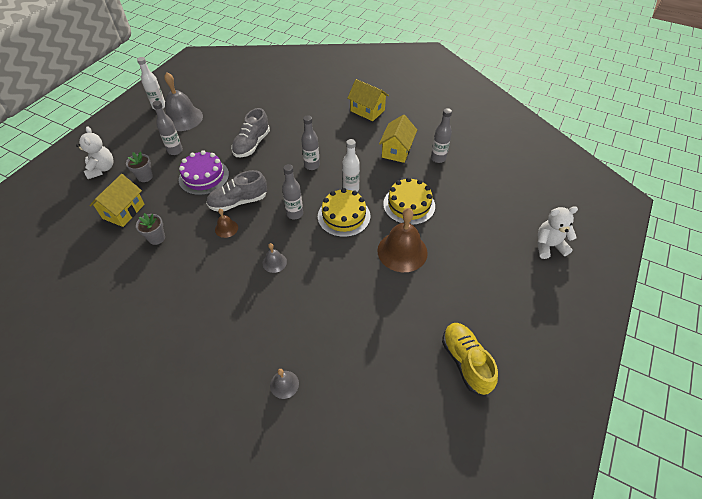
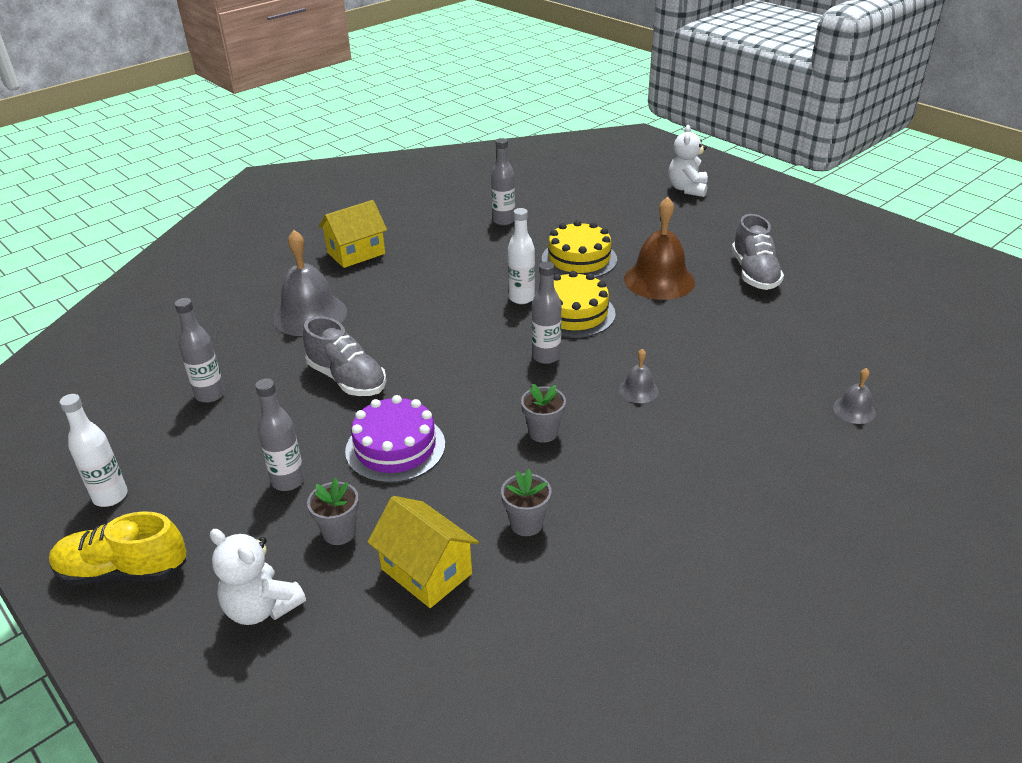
camera: 70 degrees left, 15 degrees down
(102, 169) = (262, 607): white teddy bear -> white teddy bear turned 150 degrees counterclockwise
(182, 118) = (188, 462): grey bell -> grey bell (310, 315)
(226, 228) = (543, 432): brown bell -> grey flower pot
(238, 202) = (487, 412): grey shoe -> grey shoe (754, 273)
(312, 165) = (447, 324): grey bottle -> grey bottle (210, 395)
(397, 150) = (466, 247): yellow house -> none
(465, 362) = (834, 273): yellow shoe -> yellow shoe (123, 571)

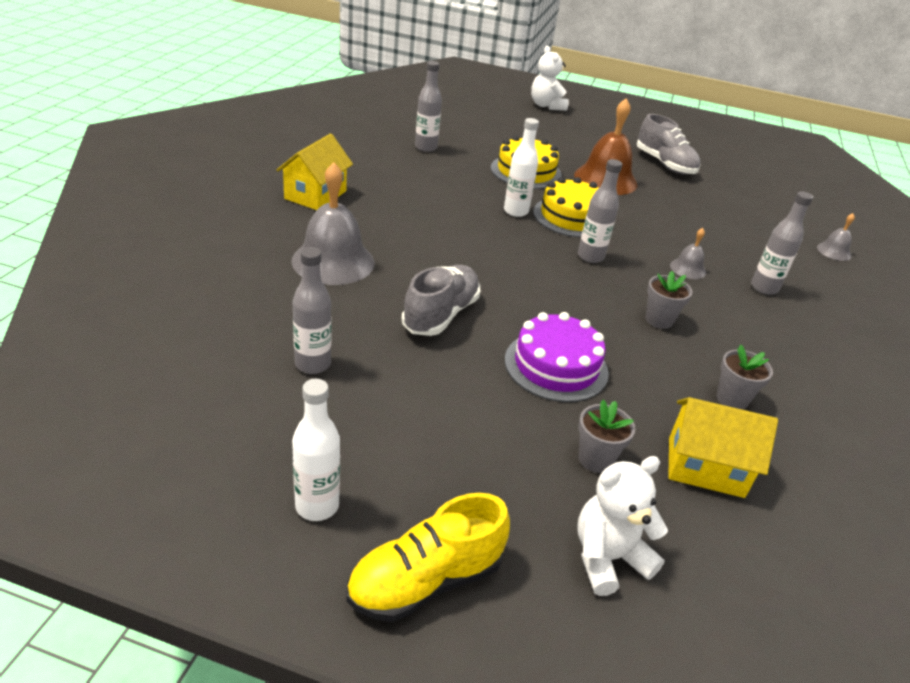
camera: 35 degrees left, 0 degrees up
(262, 607) = (608, 558): white teddy bear -> white teddy bear turned 150 degrees clockwise
(288, 481) = (493, 427): grey bottle -> grey bottle (764, 288)
(347, 379) = (440, 314): grey shoe -> grey shoe turned 75 degrees counterclockwise

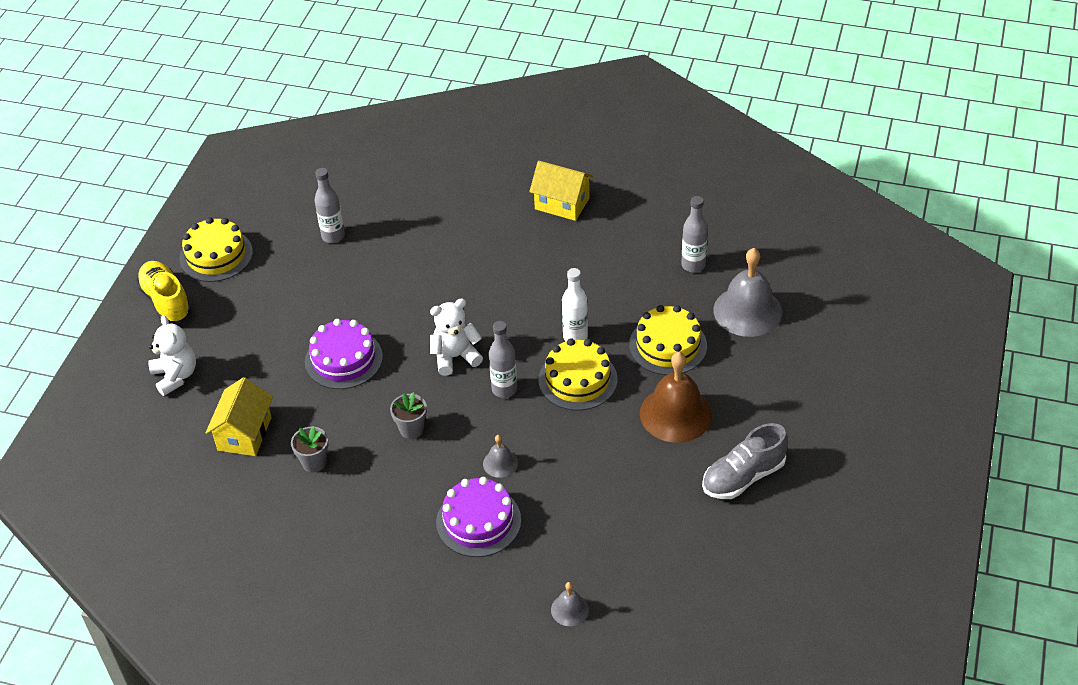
camera: 95 degrees right, 10 degrees up
(317, 506) = (216, 255): white bottle -> yellow cake
(333, 261) = (458, 228): grey bell -> grey bell (747, 311)
(440, 314) = (397, 294): grey shoe -> none
(546, 106) = (876, 368): white teddy bear -> white teddy bear (455, 357)
(595, 459) = (251, 376): grey flower pot -> none
(764, 288) = (478, 521): grey bottle -> purple cake

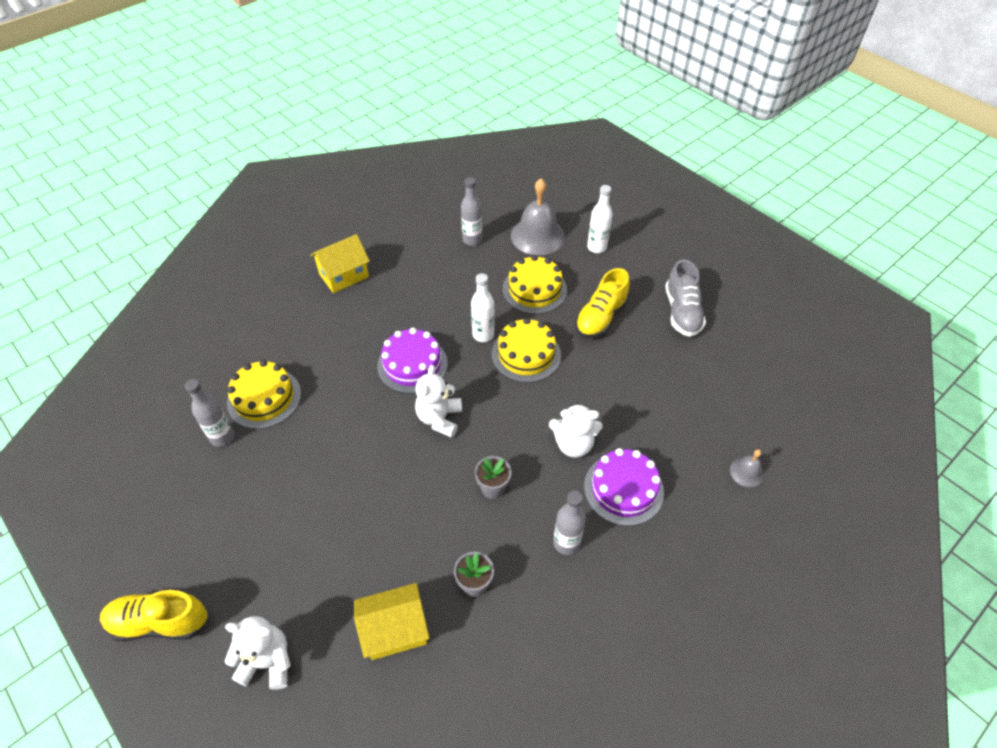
camera: 60 degrees left, 5 degrees up
(216, 255) = (146, 545): yellow cake -> yellow cake (264, 398)
(244, 434) = (395, 630): yellow house -> yellow house turned 60 degrees counterclockwise
(343, 359) = (373, 500): purple cake -> purple cake (412, 364)
(500, 463) = (573, 444): grey bell -> white teddy bear
(504, 389) = (500, 403): grey bottle -> grey bottle (566, 543)
(675, 414) = (600, 317): brown bell -> yellow shoe
(776, 366) = (596, 247): none -> white bottle

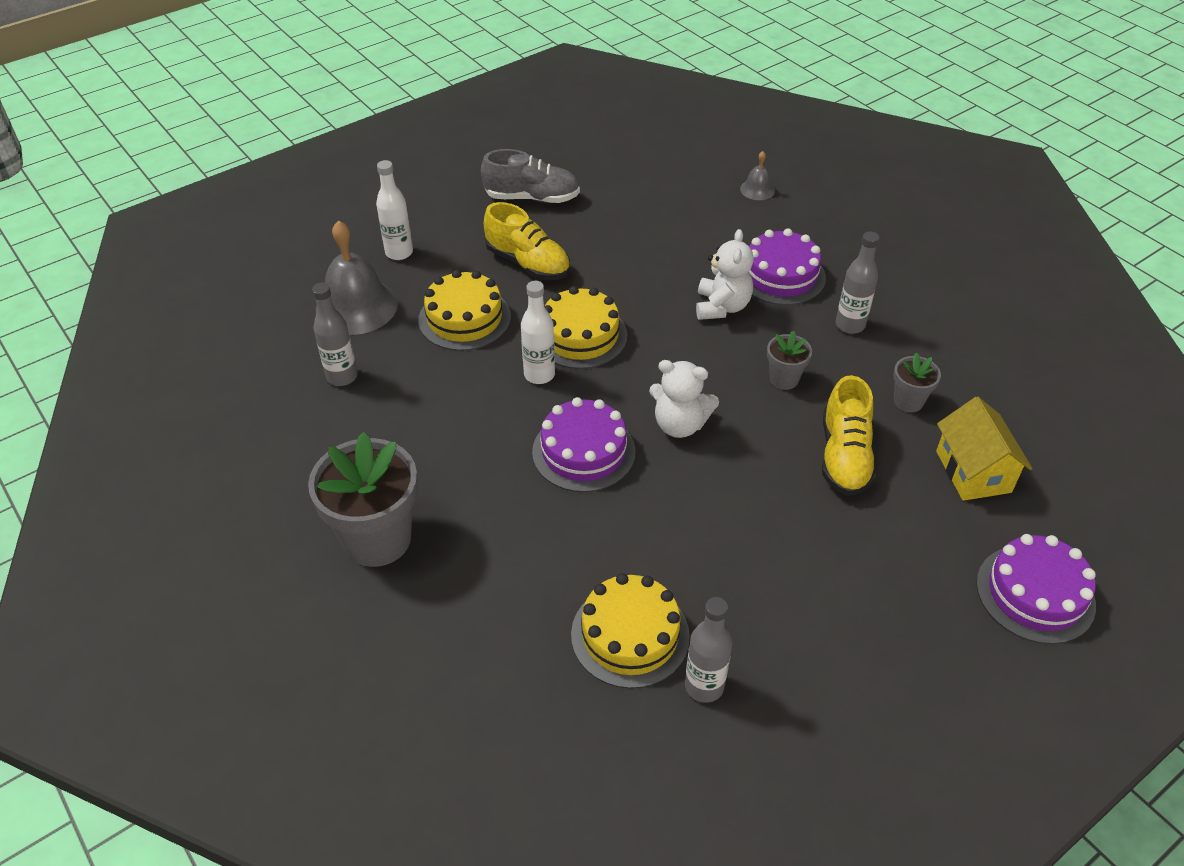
camera: 85 degrees left, 5 degrees down
(160, 622) = (1010, 727): yellow shoe -> yellow shoe (844, 456)
(268, 662) = (1035, 593): white teddy bear -> purple cake
(344, 275) = (377, 539): yellow house -> grey flower pot

